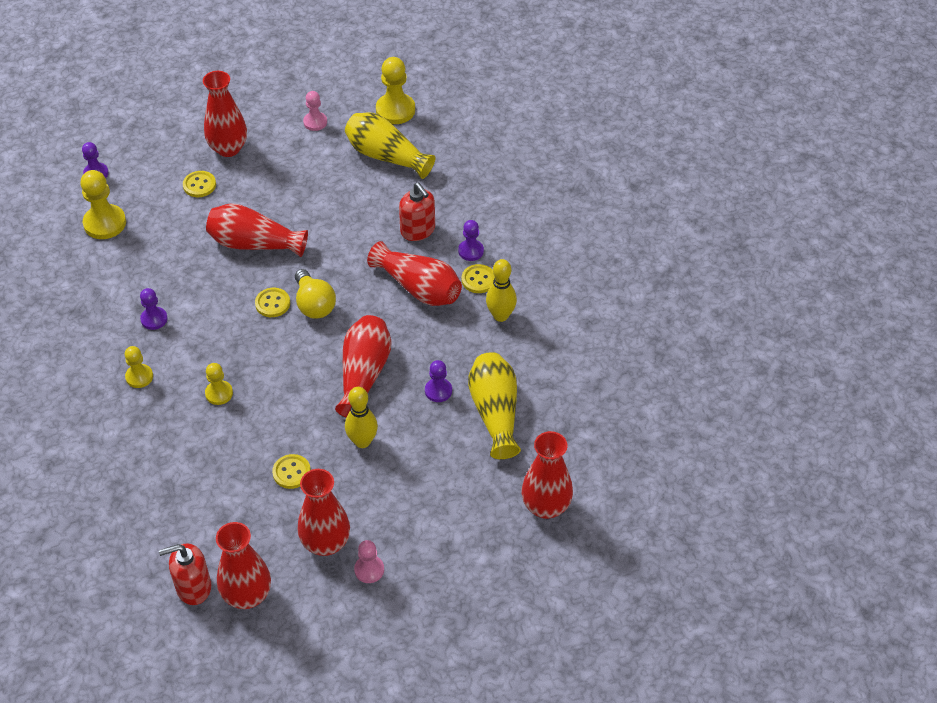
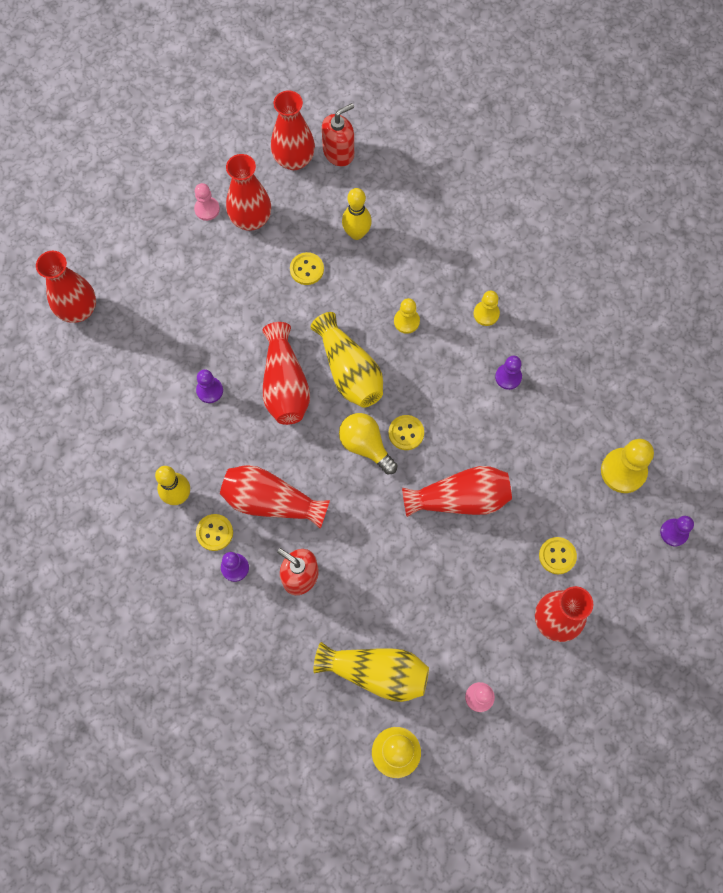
camera: 160 degrees right, 20 degrees up
(362, 441) = (258, 317): yellow bowling pin -> yellow bowling pin (356, 233)
(495, 412) = (150, 385): yellow vase -> yellow vase (349, 371)

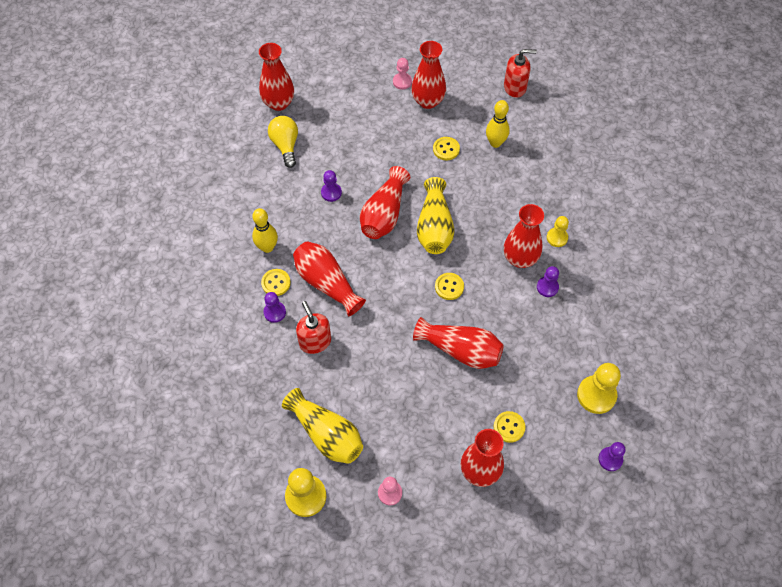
camera: 30 degrees right, 10 degrees down
(294, 160) = (481, 78): red vase -> red vase (520, 258)
(365, 445) = (415, 280): yellow light bulb -> yellow light bulb (285, 145)
(406, 321) = (495, 215): yellow pawn -> none

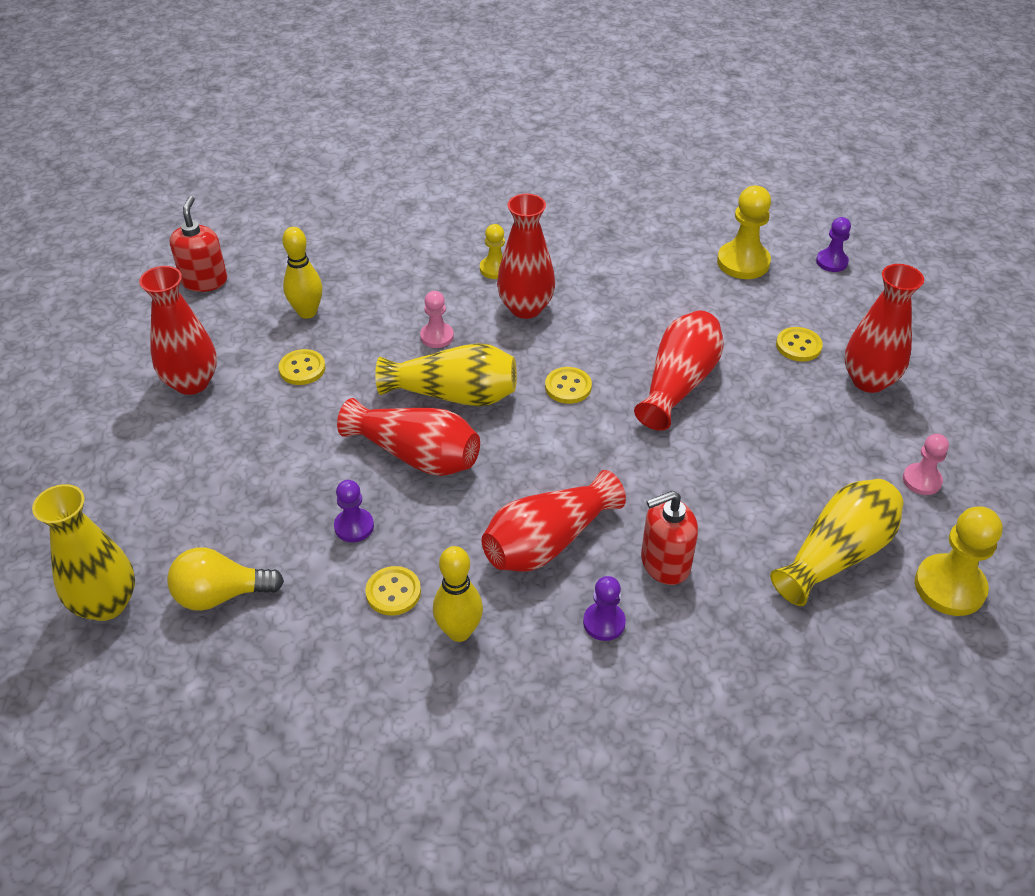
camera: 85 degrees left, 15 degrees down
(276, 283) = (541, 619): yellow button -> yellow button (393, 592)
(279, 103) = (106, 604): red vase -> yellow vase
(402, 82) = (134, 412): pink pawn -> pink pawn (437, 336)
(547, 287) = (576, 287): purple pawn -> none

